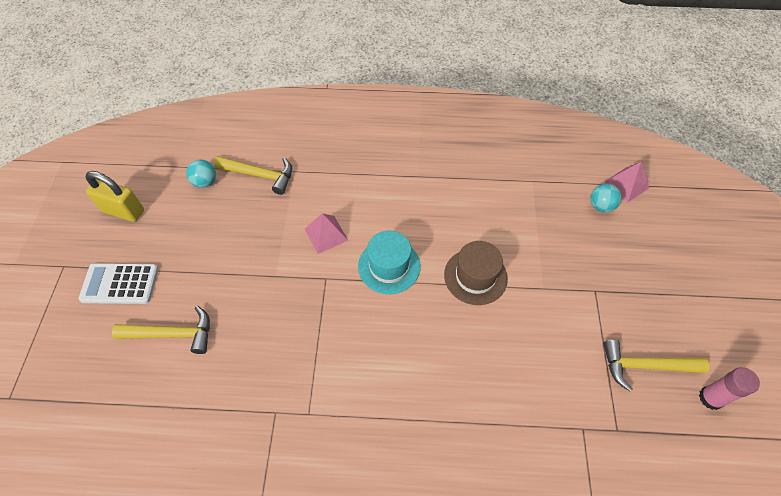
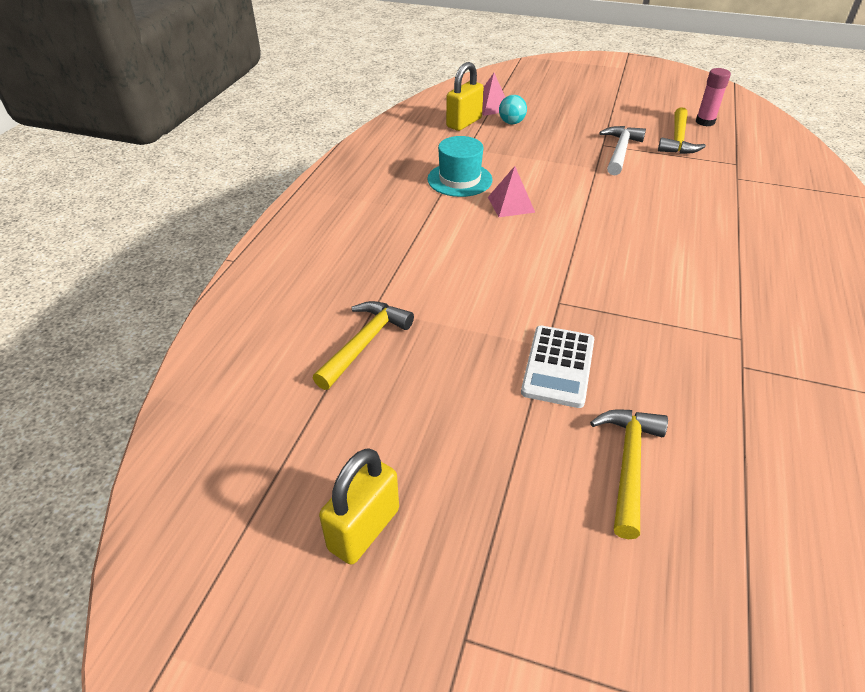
camera: 75 degrees left, 15 degrees down
(120, 284) = (525, 536): white calculator -> white calculator (558, 366)
(205, 182) = (348, 407): turquoise ball -> none
(326, 234) = (492, 293): pink pyramid -> pink pyramid (511, 204)
(389, 266) = (551, 252): turquoise hat -> turquoise hat (459, 179)
(475, 276) = (576, 200): brown hat -> none
(580, 169) = (464, 123): none -> yellow padlock
(588, 307) = (620, 151): none -> white hammer

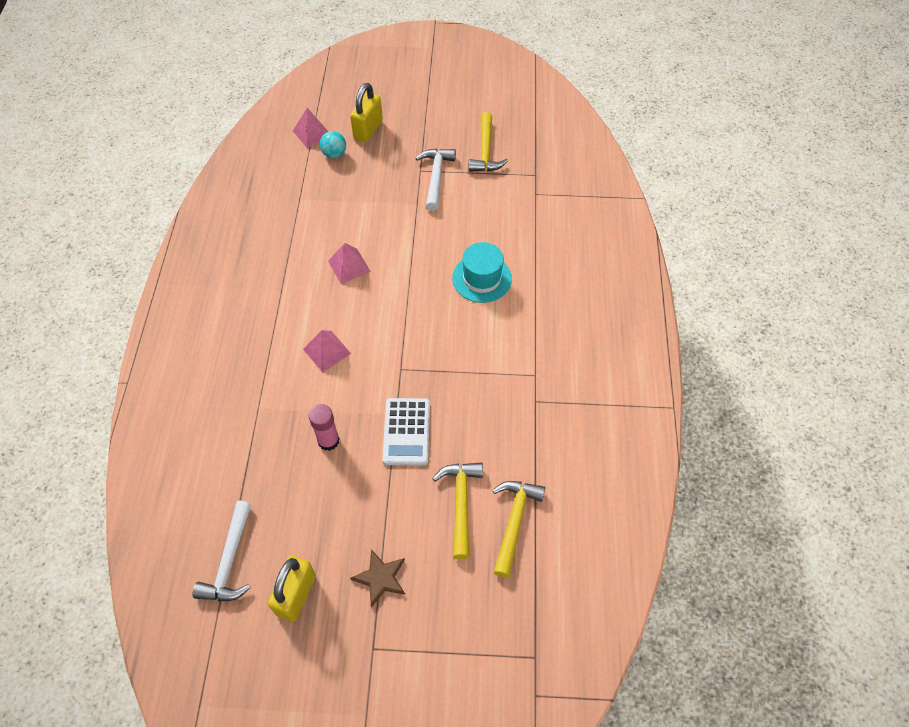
camera: 15 degrees left, 15 degrees up
(285, 464) = (230, 561): none -> white hammer
(364, 343) = (259, 443): yellow hammer -> yellow hammer (514, 521)
(459, 179) = (299, 243): turquoise hat -> turquoise hat (482, 278)
(464, 123) = (290, 162): yellow padlock -> yellow padlock (368, 130)
(470, 271) = (327, 351): none -> pink pyramid
(494, 536) = (380, 578): none -> brown star
(705, 122) = (509, 120): pink glue stick -> pink glue stick (328, 440)

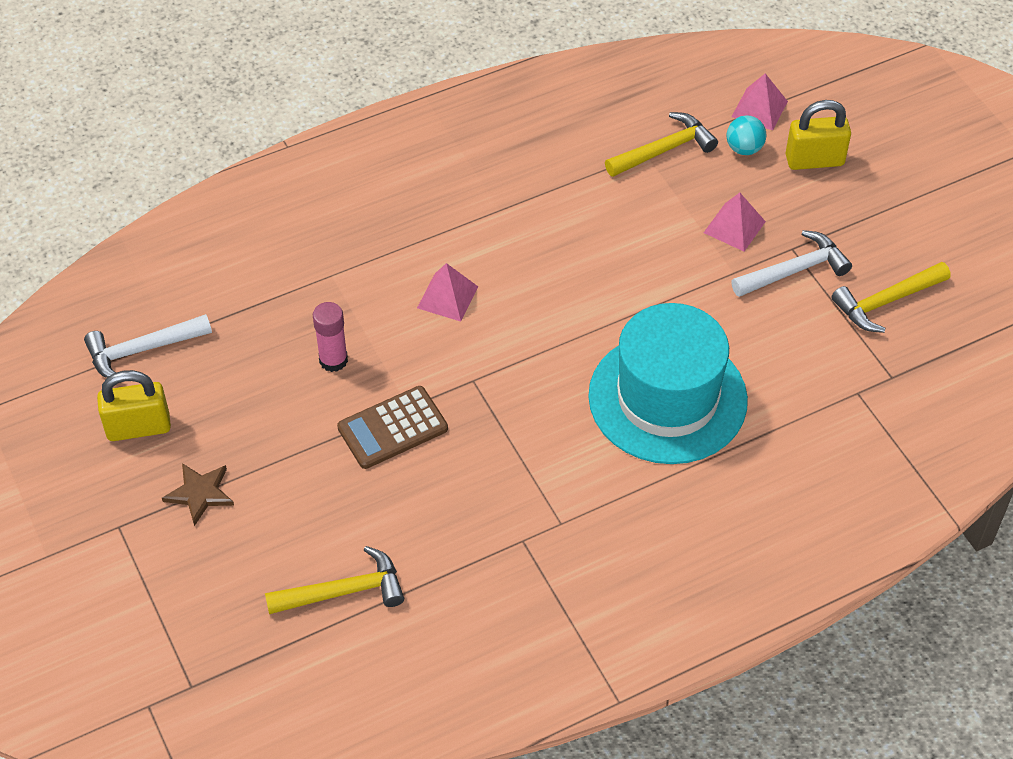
camera: 60 degrees right, 5 degrees down
(349, 266) = (582, 254): pink pyramid -> pink pyramid (734, 227)
(406, 432) = (392, 428): white calculator -> brown calculator
(460, 503) = (334, 526): yellow hammer -> yellow hammer (664, 150)
(482, 278) = (667, 398): turquoise hat -> turquoise hat, size x1.78

